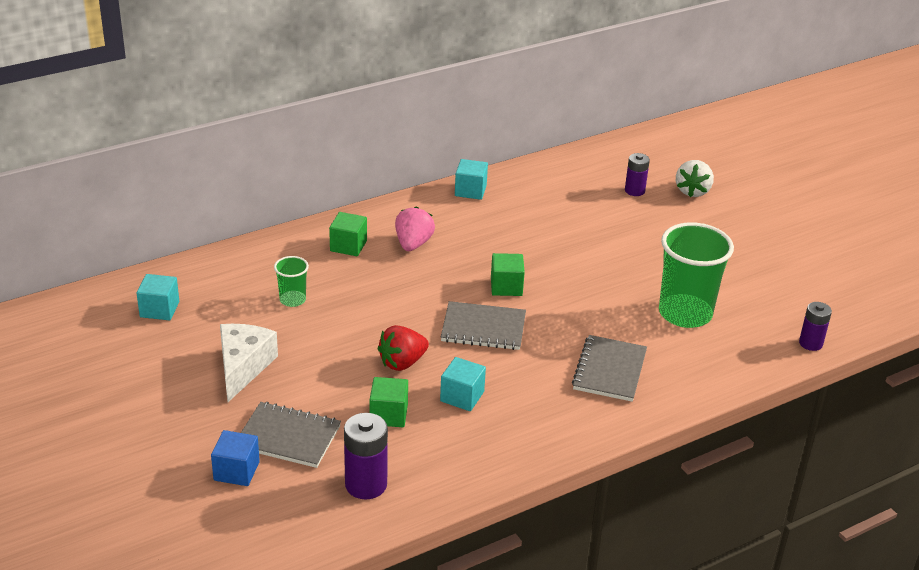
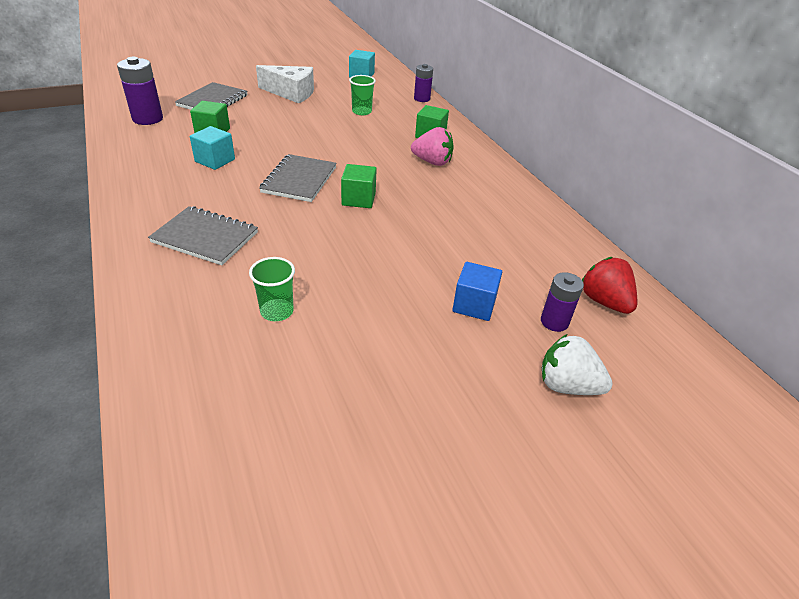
camera: 95 degrees right, 5 degrees up
(236, 471) = (192, 86): blue cube -> blue cube (474, 305)
(402, 363) = (269, 142): red strawberry -> red strawberry (604, 302)
(470, 191) = (527, 200): turquoise cube -> none
(685, 313) = (277, 311): green cup -> green cup, size x0.49
(810, 343) = (162, 427): purple battery -> purple battery (422, 99)

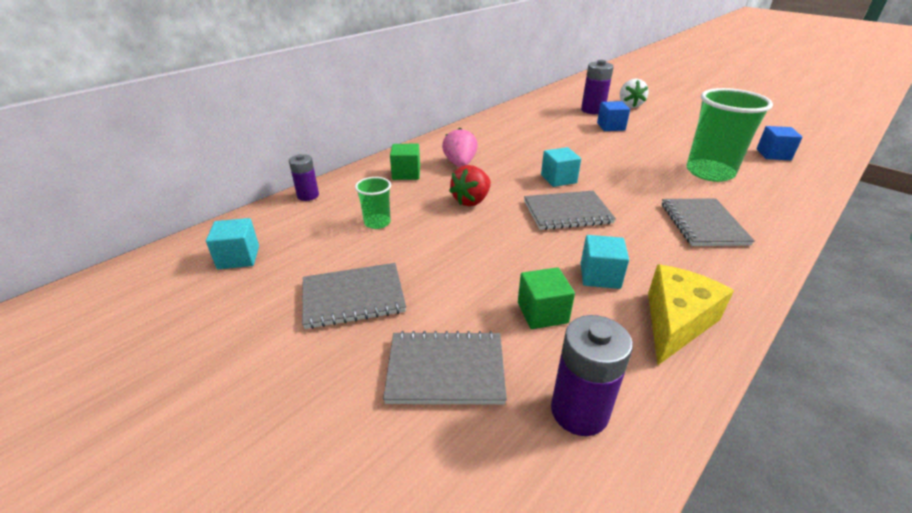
camera: 110 degrees left, 5 degrees down
(147, 165) = (675, 322): none -> yellow cheese
(256, 431) = (773, 154): none -> blue cube
(277, 311) = (709, 172): green cup -> green cup, size x2.06
(291, 93) = (353, 297): white cheese -> grey notebook
(358, 199) = (558, 179): green cube -> turquoise cube
(554, 322) = (592, 110): purple battery -> purple battery, size x1.54
(604, 302) = (559, 102): red strawberry -> red strawberry (471, 201)

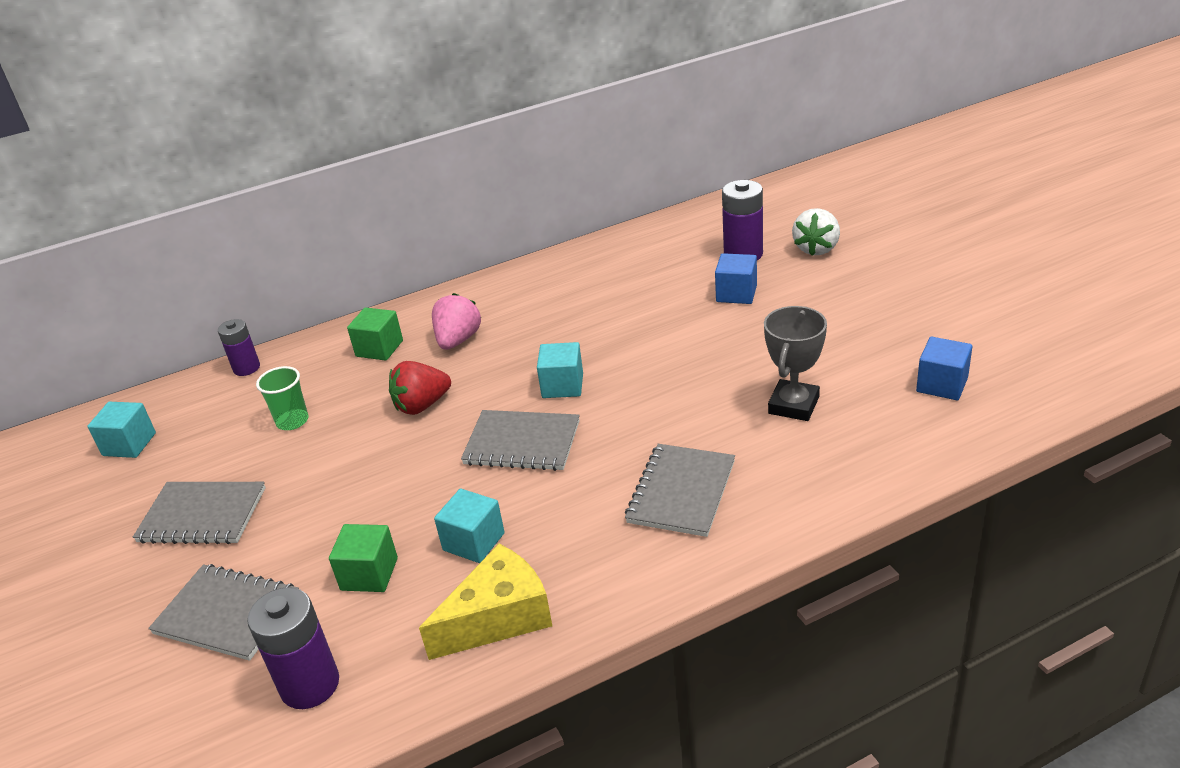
camera: 25 degrees right, 0 degrees up
(709, 172) = (793, 405): green cup -> grey trophy

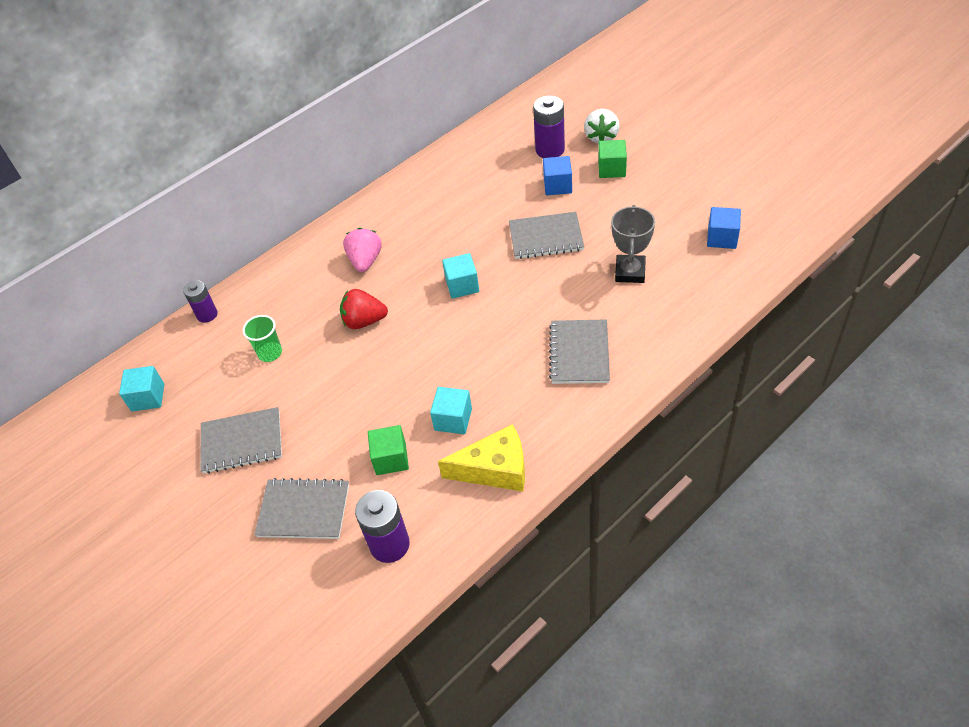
camera: 15 degrees left, 15 degrees up
(379, 348) = (306, 278): green cube -> green cube (611, 169)
(422, 405) = (364, 321): red strawberry -> red strawberry turned 45 degrees clockwise
(498, 617) = (495, 469): yellow cheese -> yellow cheese turned 45 degrees clockwise
(522, 443) = (453, 337): grey notebook -> grey notebook (546, 237)

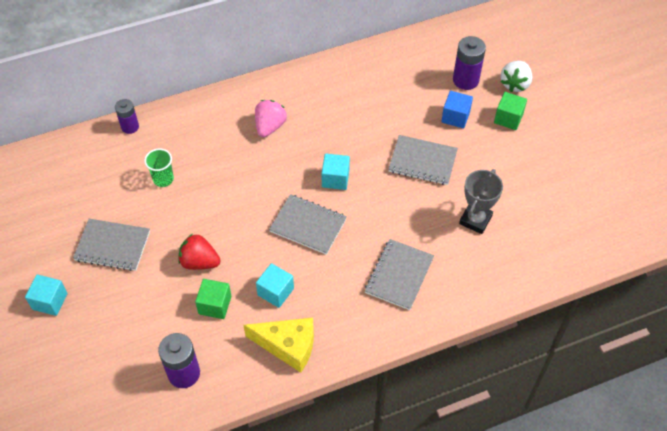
camera: 15 degrees right, 5 degrees up
(148, 397) = (59, 181): turquoise cube -> turquoise cube (50, 301)
(304, 510) = (134, 320): grey notebook -> grey notebook (308, 225)
(364, 321) = (245, 180): red strawberry -> red strawberry (199, 262)
(722, 238) = (567, 219): blue cube -> none

